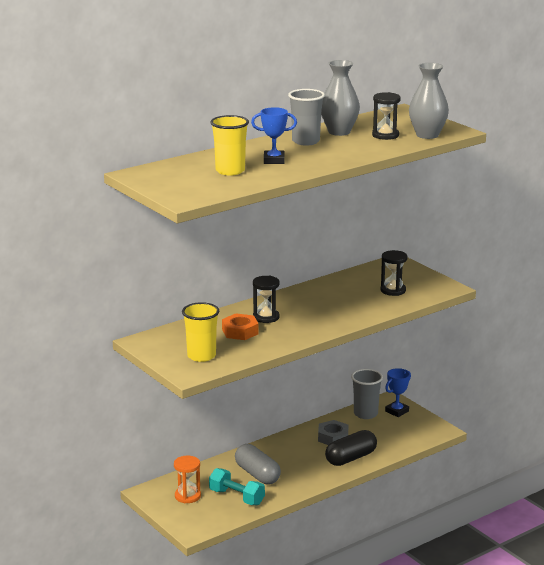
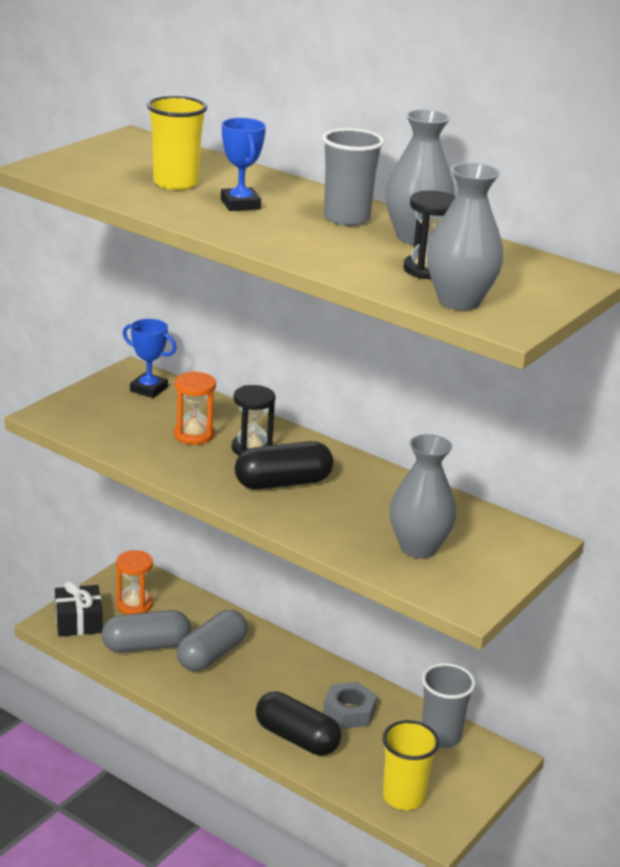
camera: 70 degrees right, 5 degrees up
(196, 520) = (78, 621): none -> black gift
(201, 356) = (105, 417): yellow cup -> yellow cup (403, 797)
(236, 497) = (146, 646): turquoise dumbbell -> grey capsule
(240, 332) = (194, 435): orange nut -> orange hourglass
(311, 314) = (283, 483): none -> black capsule
(393, 290) = (418, 548): black hourglass -> grey vase
(397, 411) = (470, 770): blue trophy -> blue trophy (148, 389)

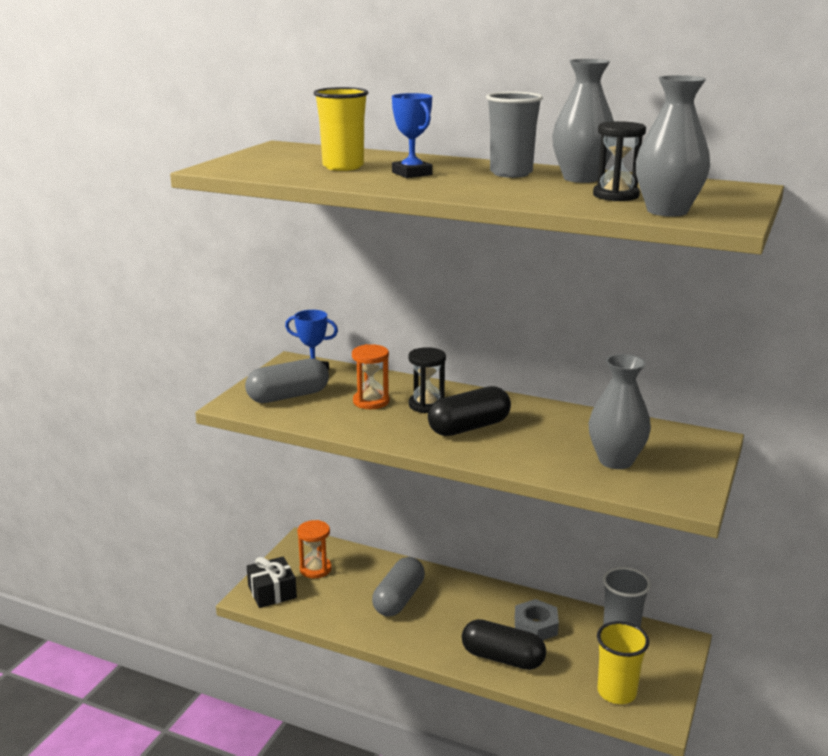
camera: 10 degrees left, 5 degrees down
(146, 646) = (339, 602): grey capsule -> grey capsule (288, 396)

